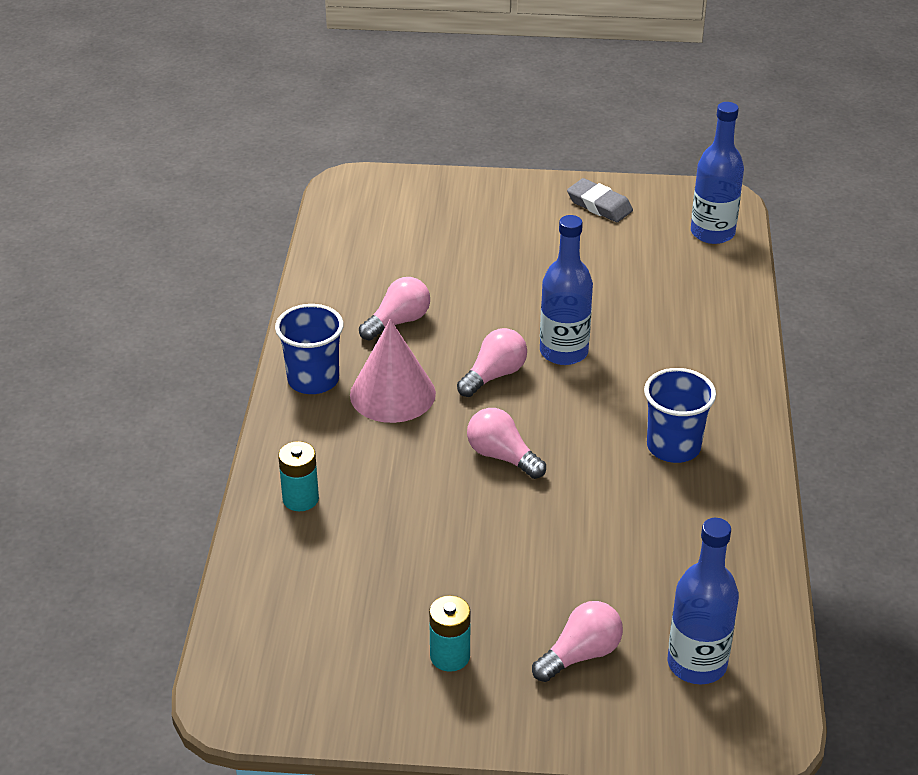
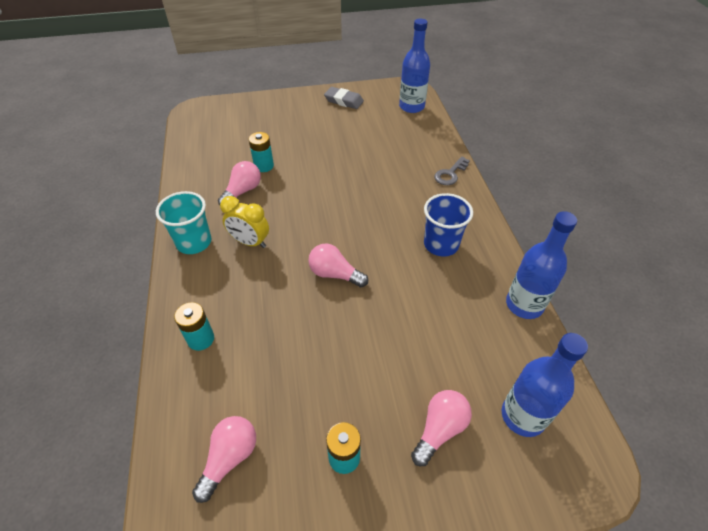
camera: 15 degrees left, 10 degrees up
(313, 380) = (194, 242): blue cup -> turquoise cup
(392, 394) = (250, 242): pink cone -> yellow clock
(439, 290) = (264, 166): none -> turquoise battery
(494, 375) = (313, 216): pink light bulb -> pink light bulb (230, 458)
(563, 352) = (352, 193): blue bottle -> blue bottle (524, 305)
(732, 350) = (450, 174): none -> grey key

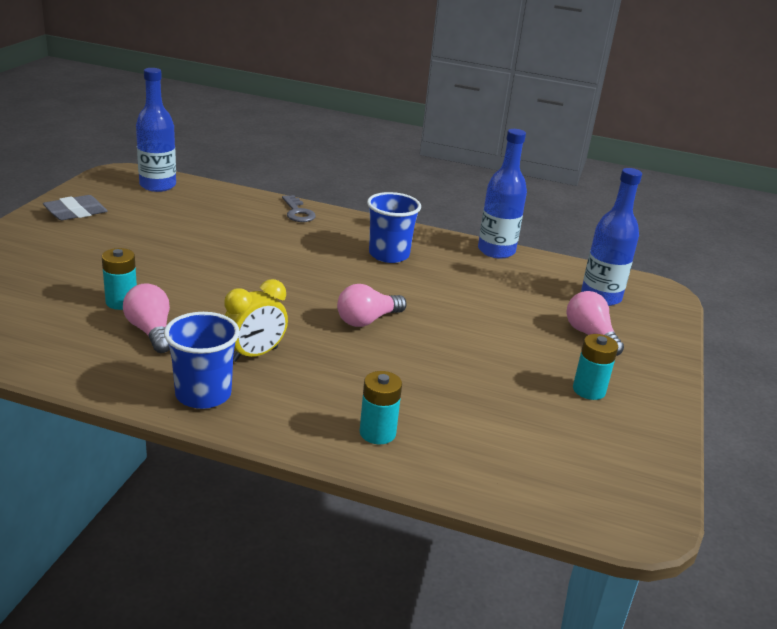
camera: 65 degrees left, 20 degrees down
(194, 242) = (203, 394): turquoise cup -> blue cup
(230, 458) = (550, 456): pink light bulb -> none

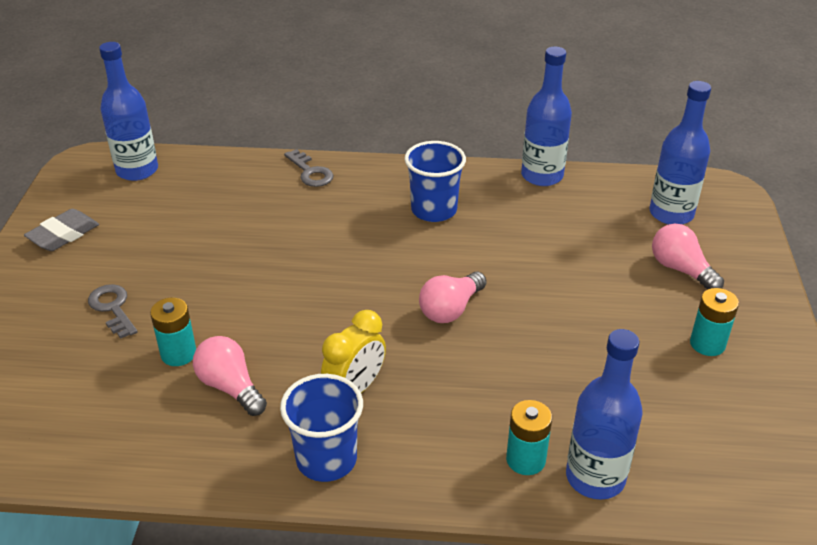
camera: 10 degrees left, 10 degrees up
(86, 264) = (113, 308): none -> grey key
(434, 459) = (595, 477): none -> blue bottle

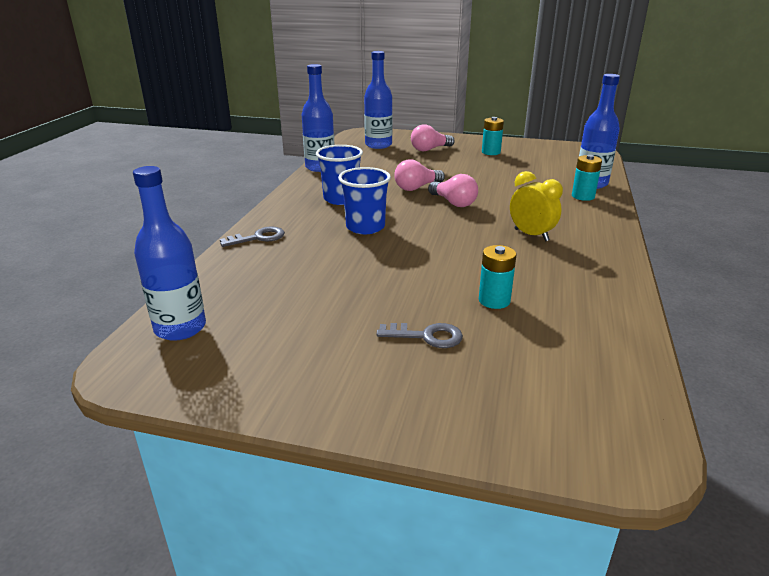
camera: 80 degrees left, 10 degrees down
(63, 235) = (282, 376): grey eraser -> none
(113, 308) = (426, 336): grey key -> grey key turned 150 degrees counterclockwise
(230, 387) = (533, 278): pink light bulb -> pink light bulb (416, 188)
(326, 459) = (598, 247): blue cup -> blue cup (365, 227)

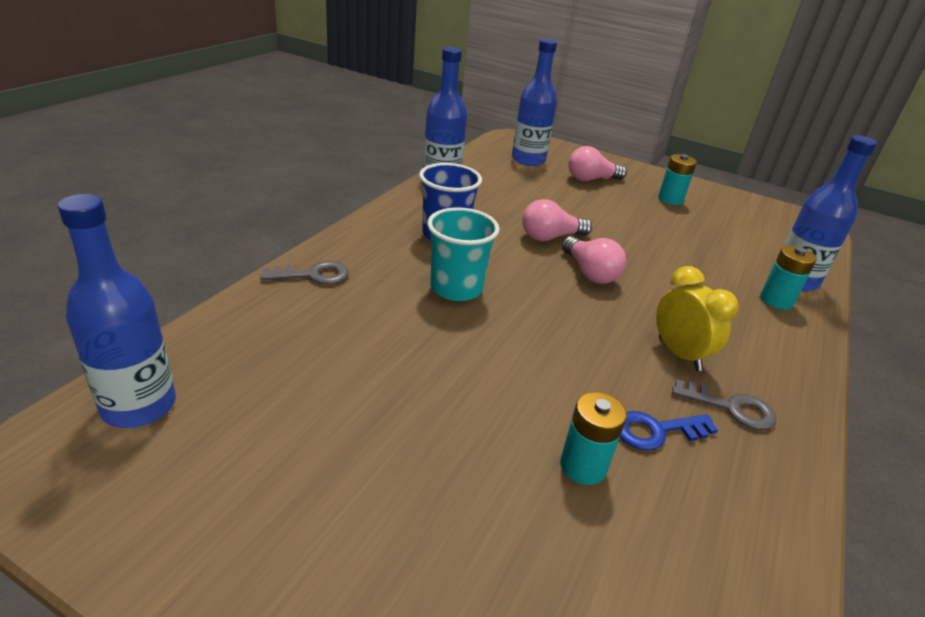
camera: 10 degrees right, 5 degrees up
(365, 227) = (456, 288): blue cup -> turquoise cup
(426, 336) = (458, 512): grey key -> grey key (731, 407)
(532, 275) = (656, 431): none -> blue key

